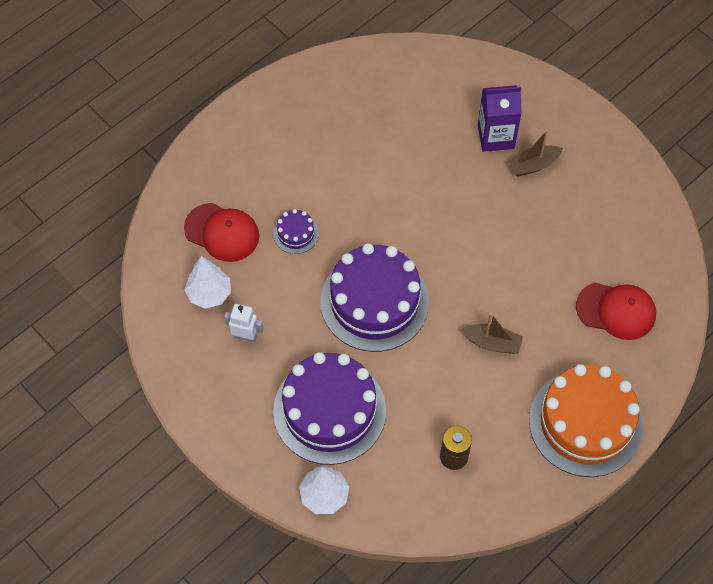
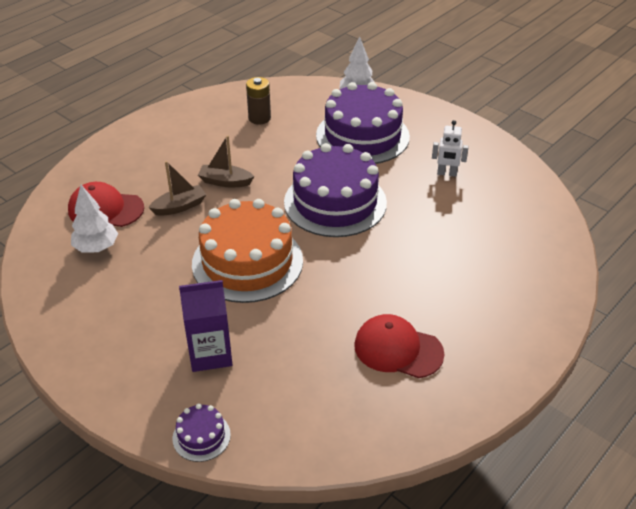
camera: 175 degrees right, 20 degrees down
(209, 293) = (491, 199): white tree -> white tree (96, 248)
(222, 232) = (498, 244): red cap -> red cap (398, 349)
(296, 234) = (423, 248): purple cake -> purple cake (201, 436)
(533, 165) = (169, 326): brown boat -> brown boat (179, 207)
(585, 423) = (150, 140): orange cake -> orange cake (247, 262)

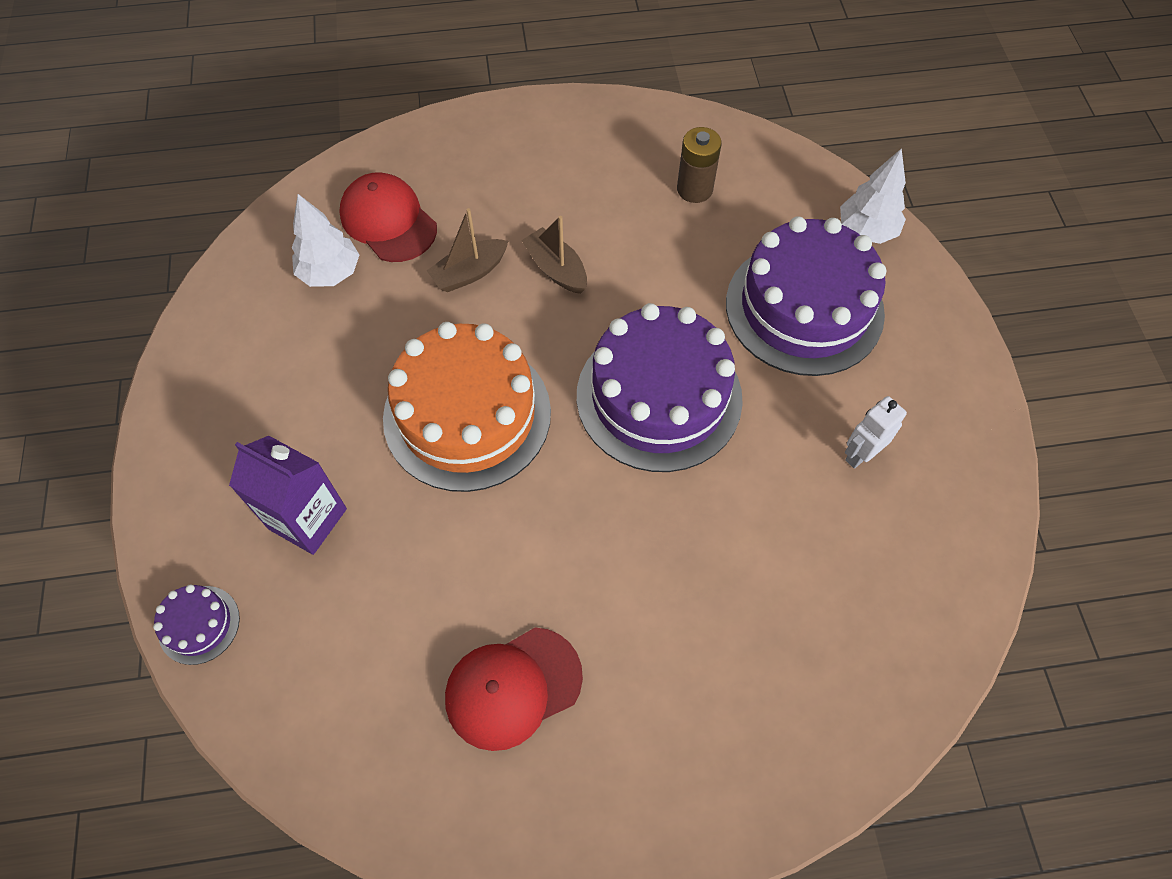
camera: 40 degrees right, 20 degrees up
(179, 207) = (469, 273): brown boat -> brown boat turned 135 degrees clockwise
(398, 349) = (513, 688): red cap -> red cap turned 90 degrees counterclockwise
(447, 173) = (860, 454): white robot -> white robot turned 90 degrees clockwise

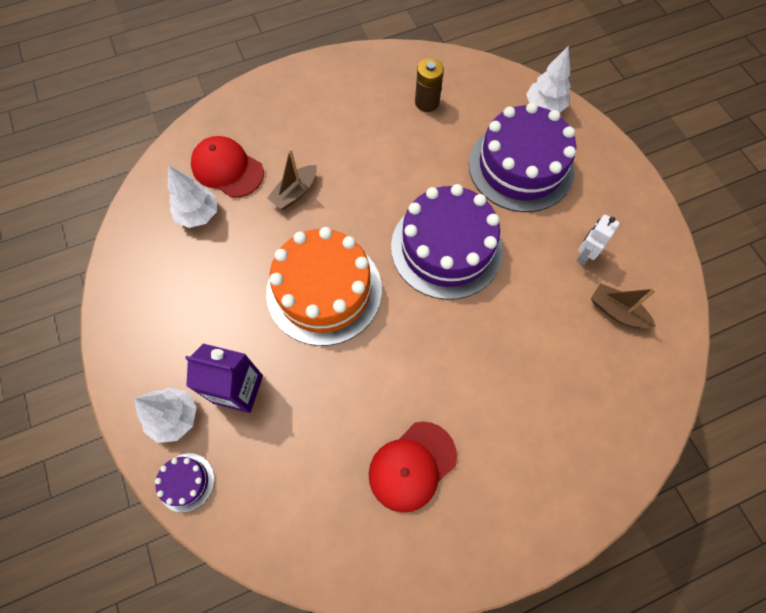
camera: 15 degrees left, 5 degrees up
(212, 535) = (174, 418): none -> white tree
(556, 269) = (352, 177): brown boat -> brown boat (616, 311)

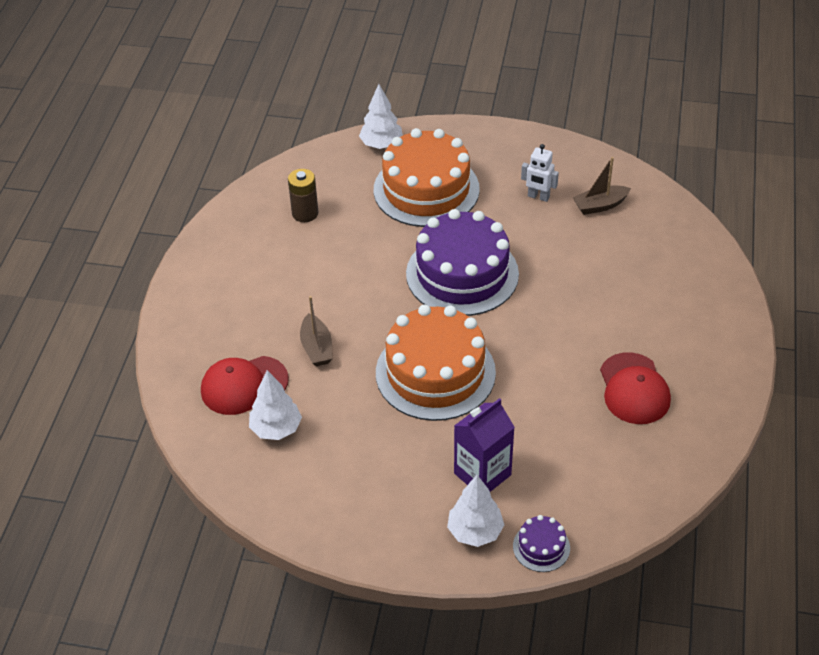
camera: 55 degrees left, 20 degrees down
(521, 167) = (426, 189): purple cake -> orange cake
(584, 255) = (538, 197): white robot -> white robot turned 45 degrees counterclockwise

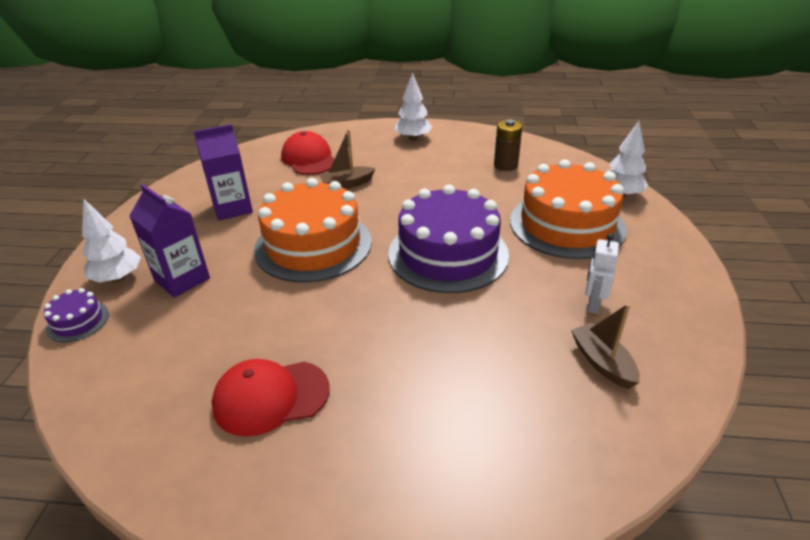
camera: 85 degrees right, 10 degrees down
(276, 429) = (263, 175): white tree -> white tree (413, 138)
(351, 450) = (232, 208): none -> purple carton

